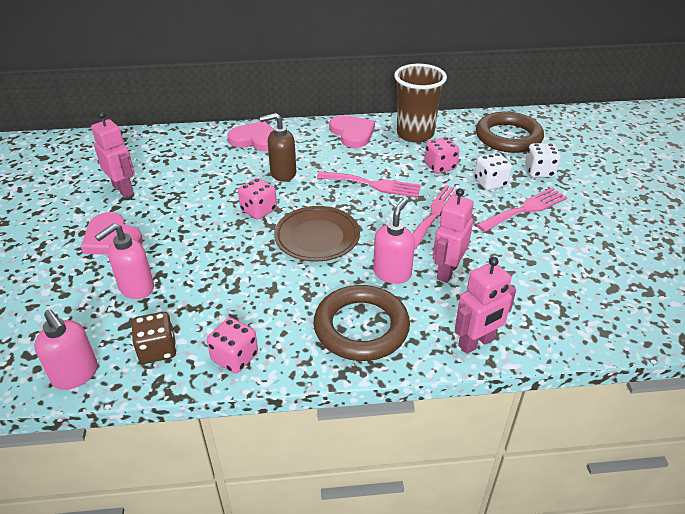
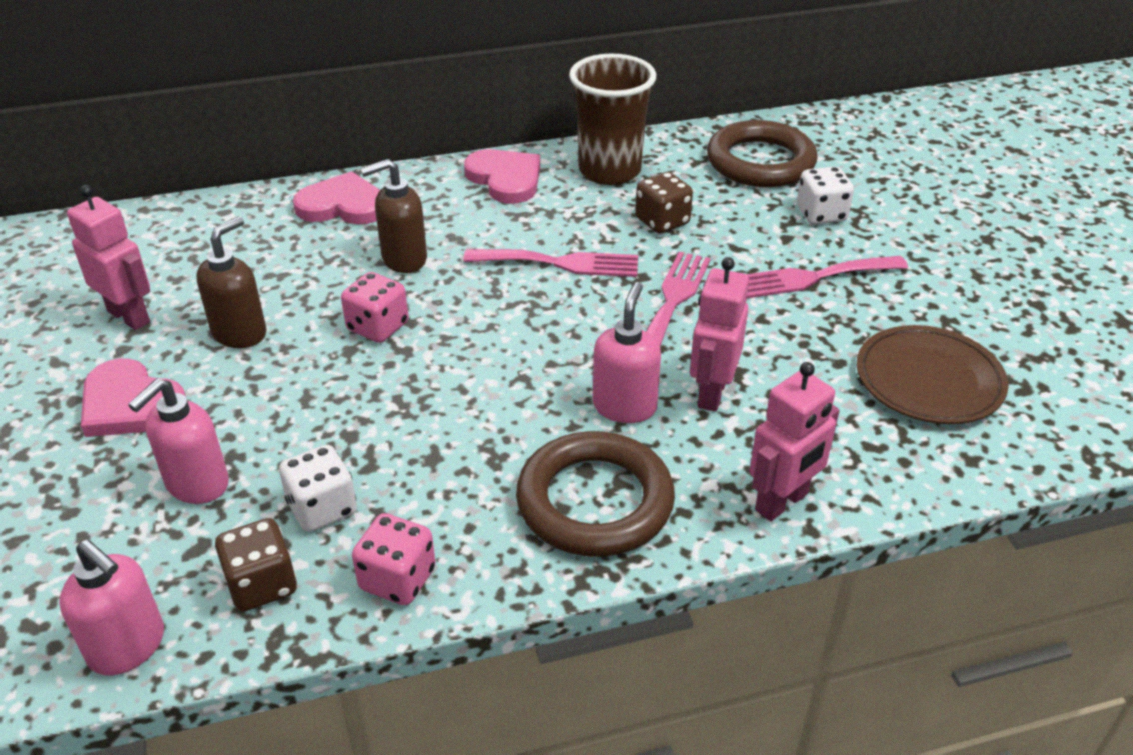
camera: 10 degrees left, 0 degrees up
(181, 205) = (240, 333): none -> brown soap dispenser
(317, 237) = (487, 361): brown plate -> brown plate (928, 381)
(440, 166) = (662, 221): pink dice -> brown dice
(490, 183) = (748, 240): white dice -> white dice (322, 508)
(525, 209) = (812, 278): pink fork -> pink fork turned 150 degrees counterclockwise

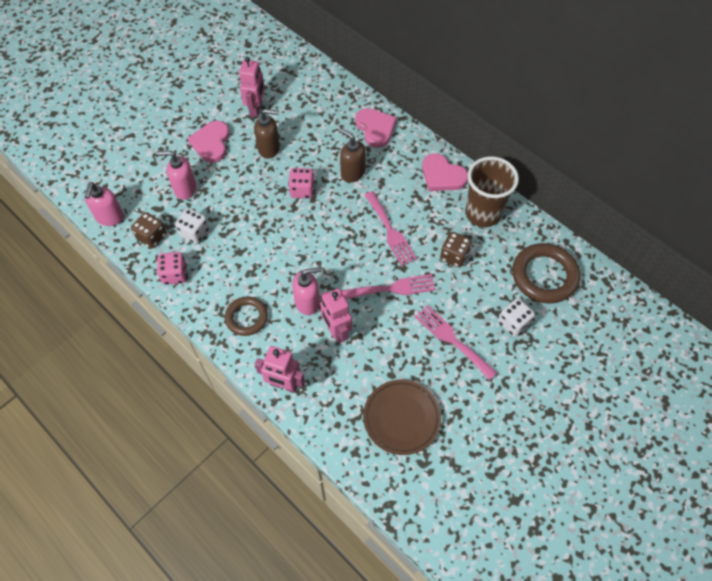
camera: 60 degrees right, 20 degrees up
(505, 179) = (442, 175): pink heart -> pink heart turned 105 degrees clockwise
(595, 501) = (246, 317): brown ring -> brown ring, size x0.62
(711, 393) = (336, 331): pink robot -> pink robot turned 105 degrees counterclockwise

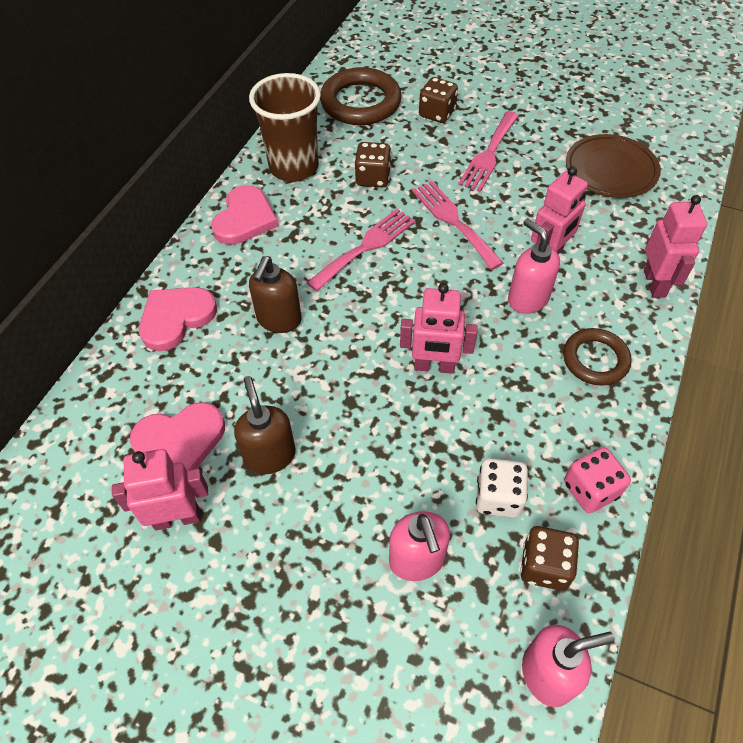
camera: 110 degrees left, 5 degrees down
(211, 143) = (290, 564): pink heart -> pink heart (180, 440)
(284, 234) = (434, 366): none -> pink robot
(302, 190) = (340, 373): pink dice -> none
(513, 323) = (437, 113): white dice -> brown dice

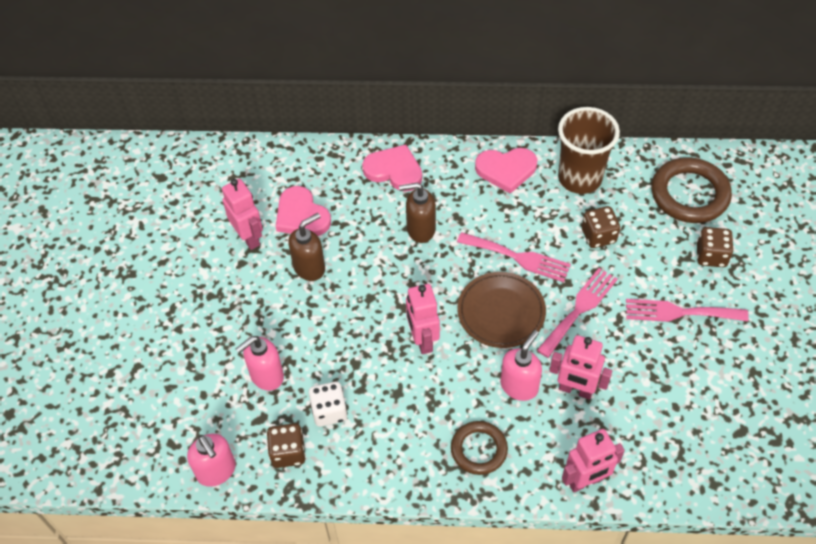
camera: 70 degrees right, 0 degrees up
(590, 489) = (358, 470): pink dice -> none
(610, 170) = (717, 418): brown plate -> brown plate (501, 312)

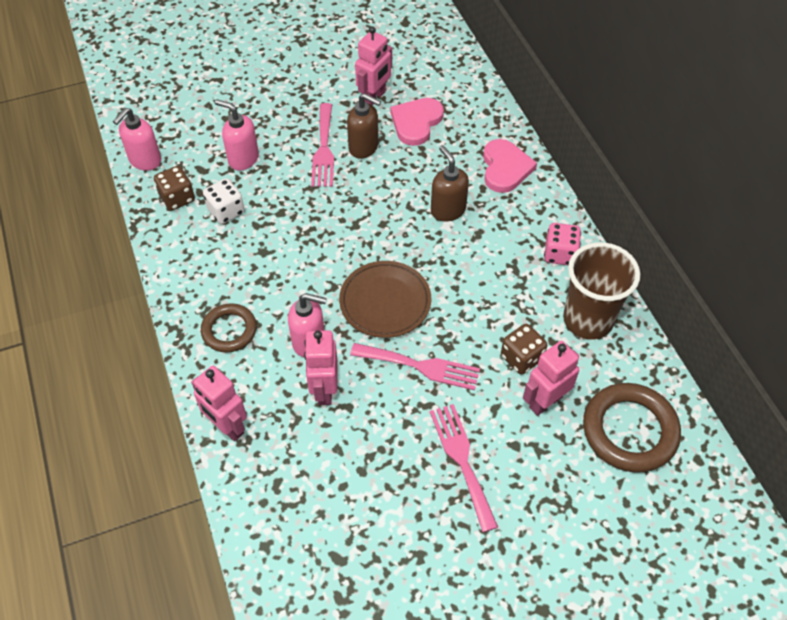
camera: 65 degrees right, 0 degrees up
(422, 340) = (326, 251): pink robot -> pink robot (545, 401)
(506, 170) = (560, 254): pink heart -> pink dice
(518, 257) = (456, 296): pink fork -> pink fork (323, 149)
(711, 256) = (554, 474): brown dice -> none

